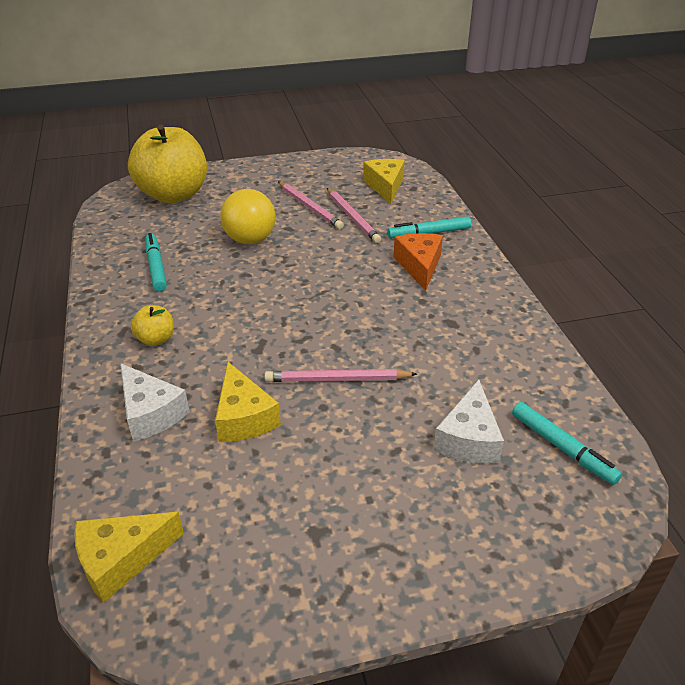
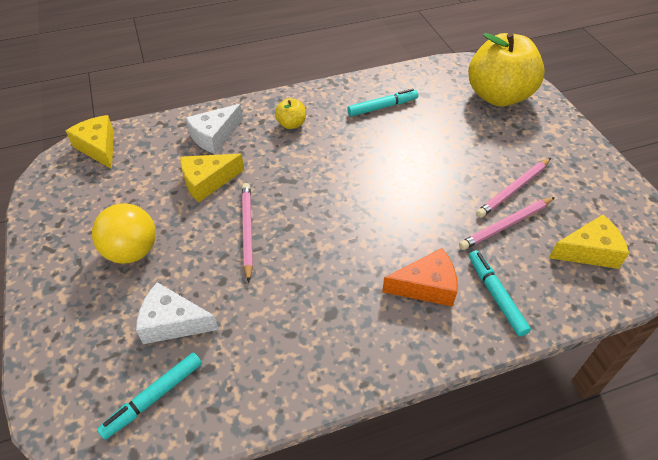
camera: 85 degrees right, 10 degrees up
(250, 240) = (438, 154): yellow ball -> yellow ball (132, 251)

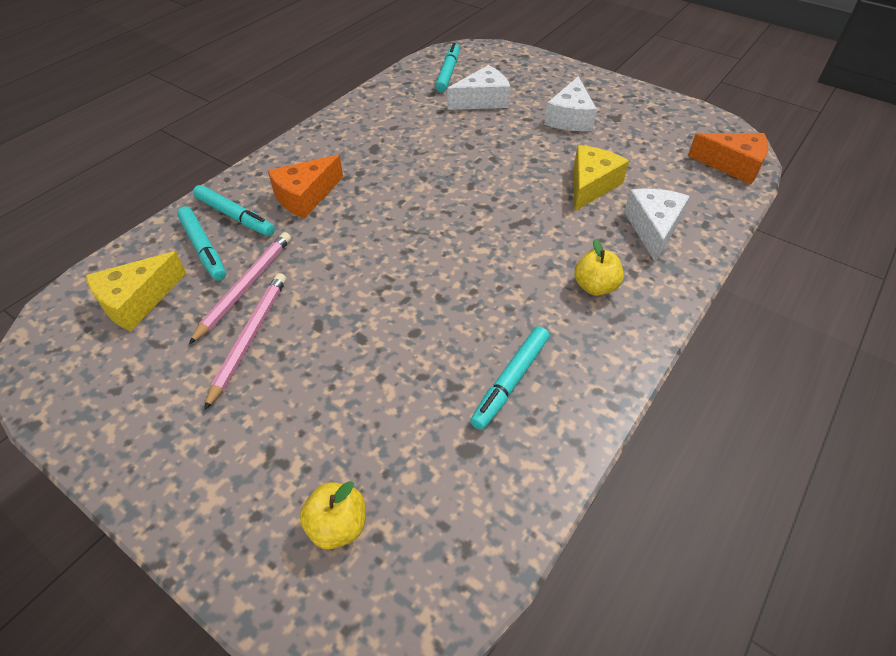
camera: 145 degrees right, 0 degrees up
(99, 147) = (732, 165): yellow cheese -> orange cheese
(132, 251) = (570, 118): yellow ball -> white cheese
(247, 231) = (502, 167): pink pencil -> none
(498, 96) = (337, 526): yellow apple -> yellow apple, size x0.42
(531, 274) = (203, 248): none -> turquoise marker

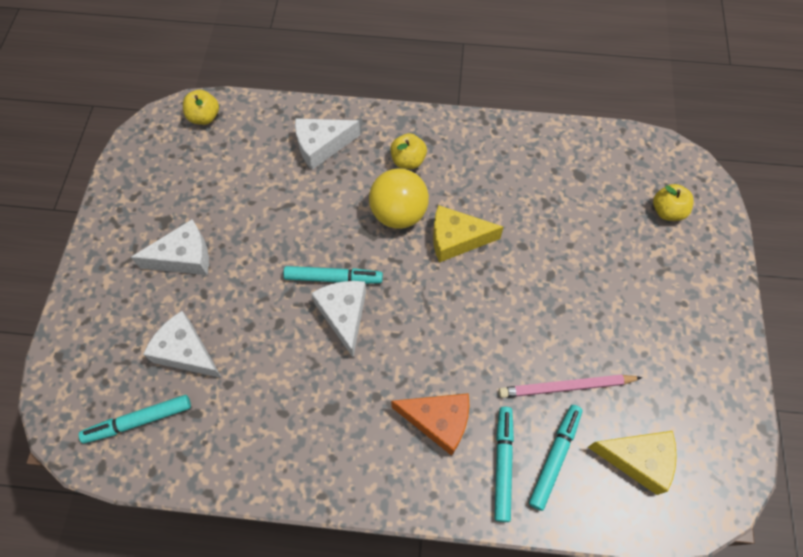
camera: 120 degrees left, 15 degrees up
(250, 338) = (603, 346): pink pencil -> none
(446, 180) = (344, 315): none -> white cheese
(510, 381) = (520, 175): turquoise marker -> turquoise marker (333, 278)
(528, 252) = (399, 213): none -> yellow ball
(591, 185) = (288, 202): yellow cheese -> yellow cheese (456, 239)
(732, 165) = (204, 117): orange cheese -> yellow apple

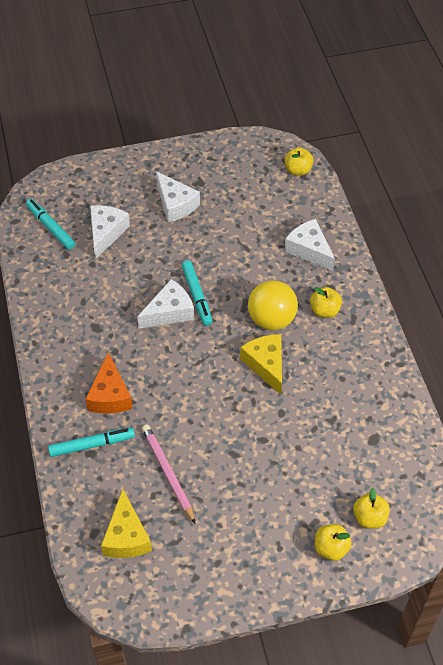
camera: 70 degrees right, 10 degrees down
(555, 457) = (108, 478): turquoise marker -> none
(694, 257) = (331, 548): none -> yellow apple

